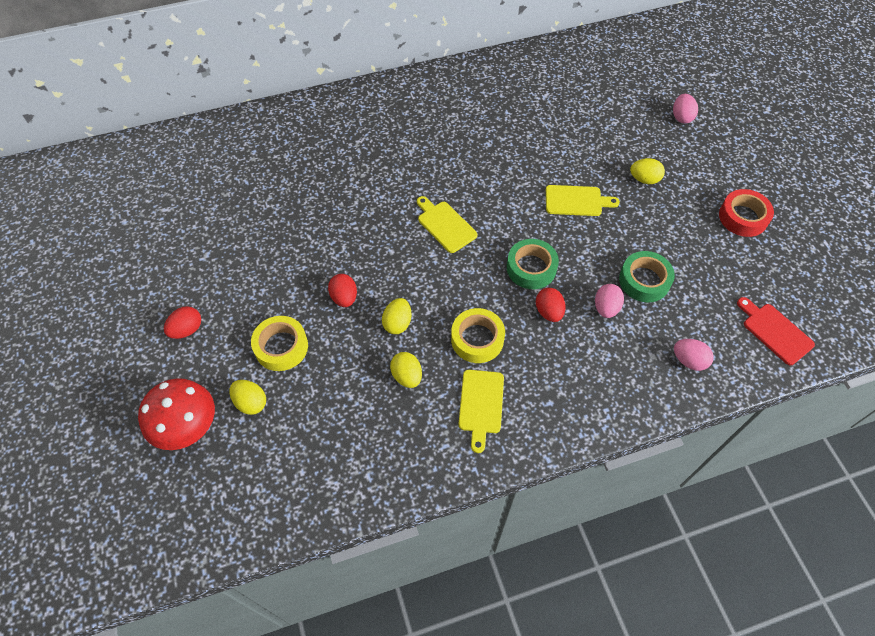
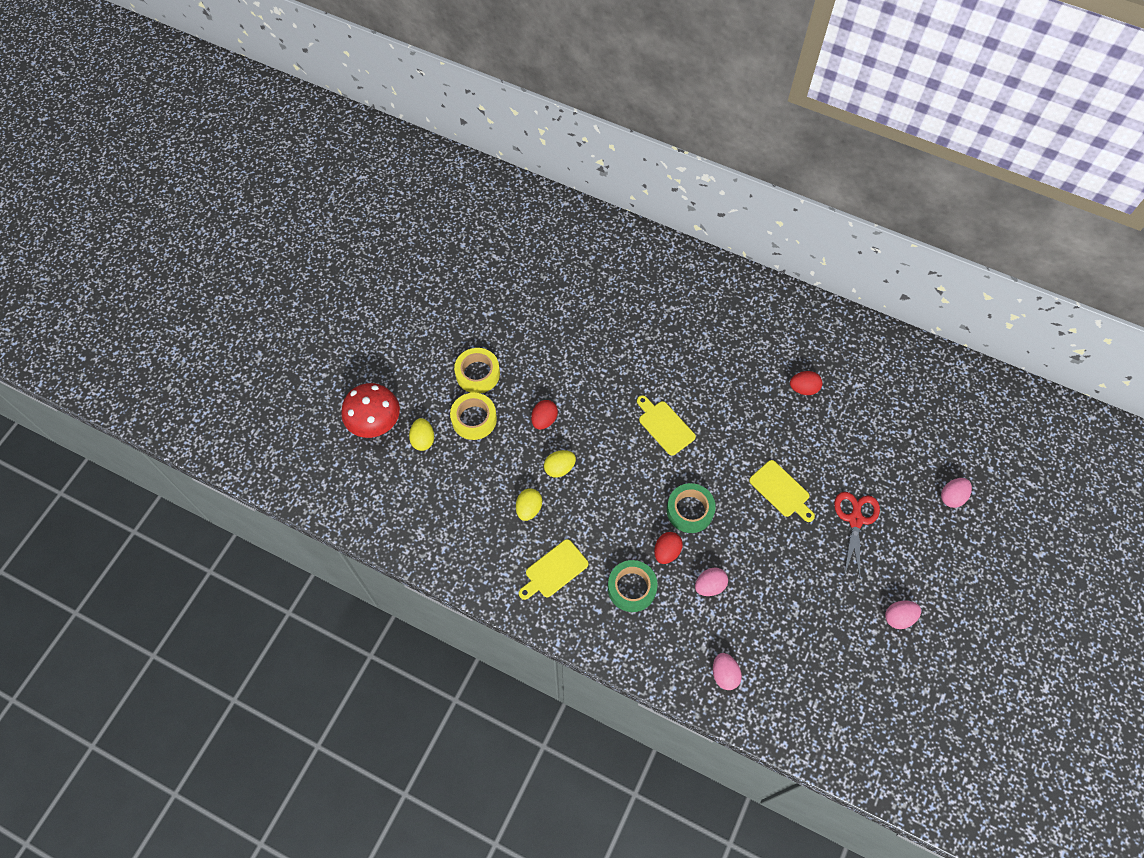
camera: 45 degrees right, 5 degrees up
(187, 330) = (431, 357): red egg -> red egg (803, 388)
(445, 225) = (664, 426): yellow cutting board -> yellow cutting board turned 45 degrees counterclockwise
(477, 339) = (598, 526): yellow tape -> yellow tape (477, 374)
(644, 179) = (855, 520): yellow egg -> red scissors
(644, 280) = (761, 593): green tape -> green tape (631, 588)
(743, 217) = (898, 617): red tape -> pink egg
(775, 332) = (813, 716): red cutting board -> none

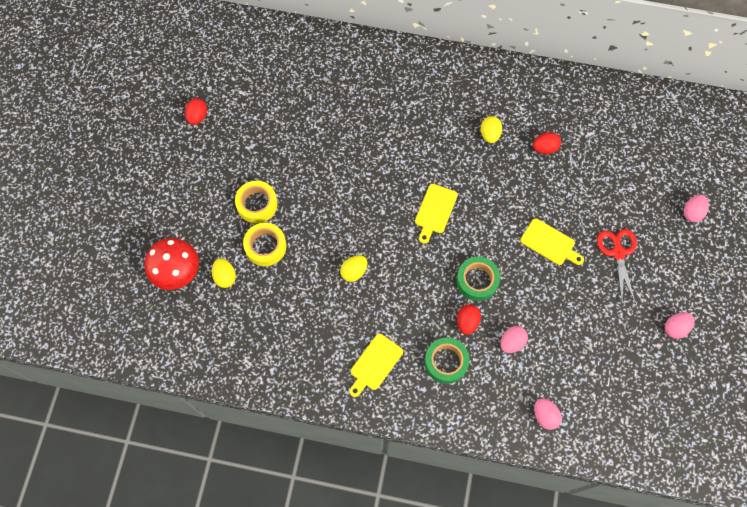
camera: 15 degrees left, 5 degrees up
(529, 509) = (337, 315): yellow egg -> yellow egg (489, 134)
(544, 420) = (328, 231): red egg -> red egg (197, 117)
(664, 426) = (435, 211): yellow cutting board -> yellow cutting board turned 105 degrees counterclockwise

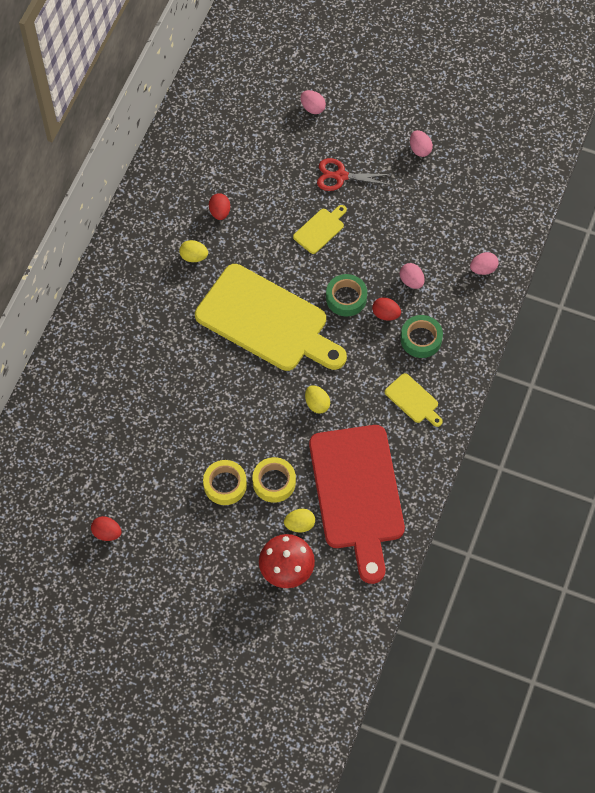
camera: 80 degrees left, 5 degrees down
(264, 325) = (357, 493): none -> red cutting board
(435, 211) = (267, 321): yellow cutting board -> yellow cutting board, size x2.44

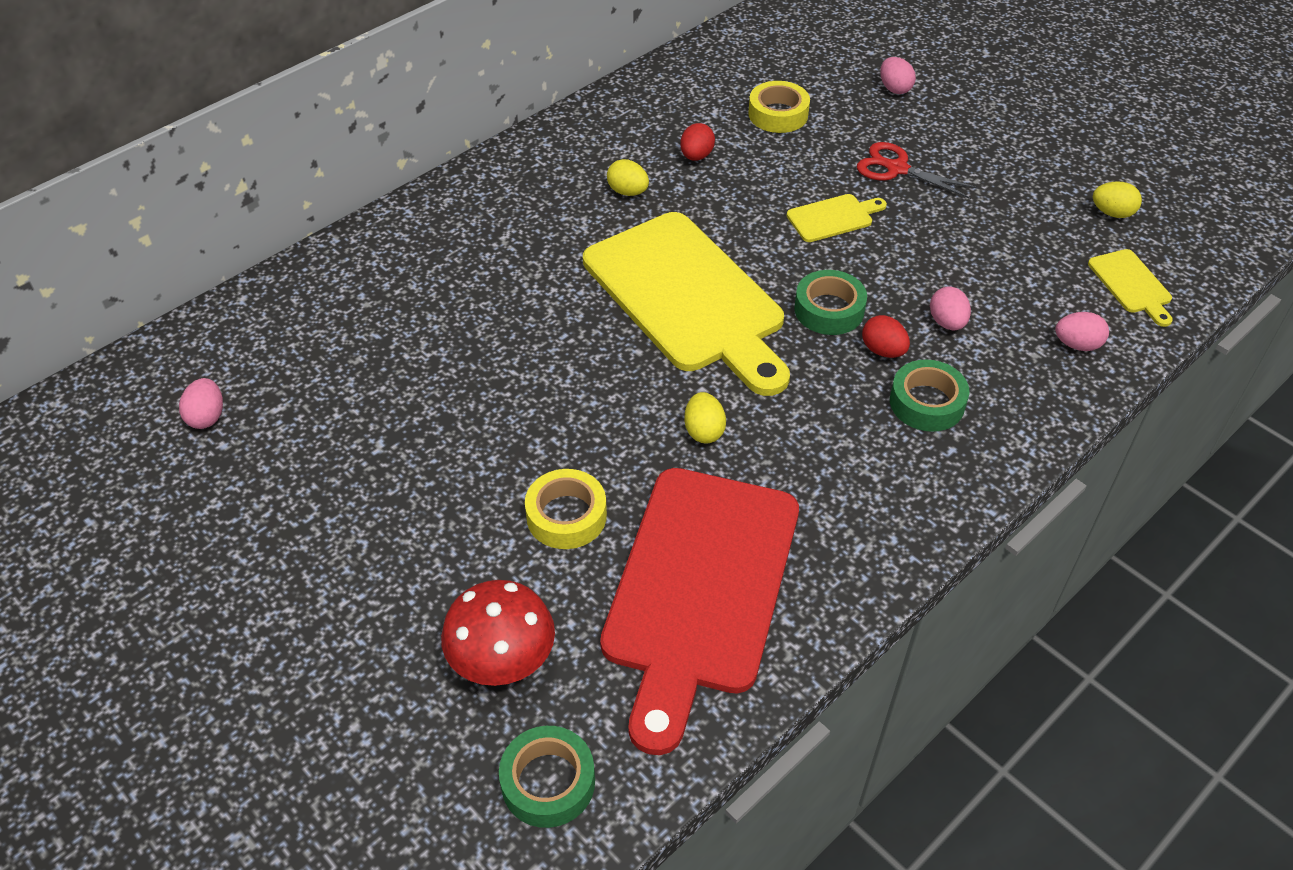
camera: 25 degrees right, 15 degrees down
(107, 533) = (255, 485): red egg -> none
(225, 485) = (484, 489): yellow tape -> yellow tape (778, 114)
(299, 524) = (570, 598): yellow egg -> yellow egg (1112, 213)
(337, 615) = (548, 782): none -> green tape
(413, 400) = (872, 483): yellow cutting board -> yellow cutting board (1131, 284)
(420, 149) = (1035, 174): pink egg -> pink egg (207, 417)

